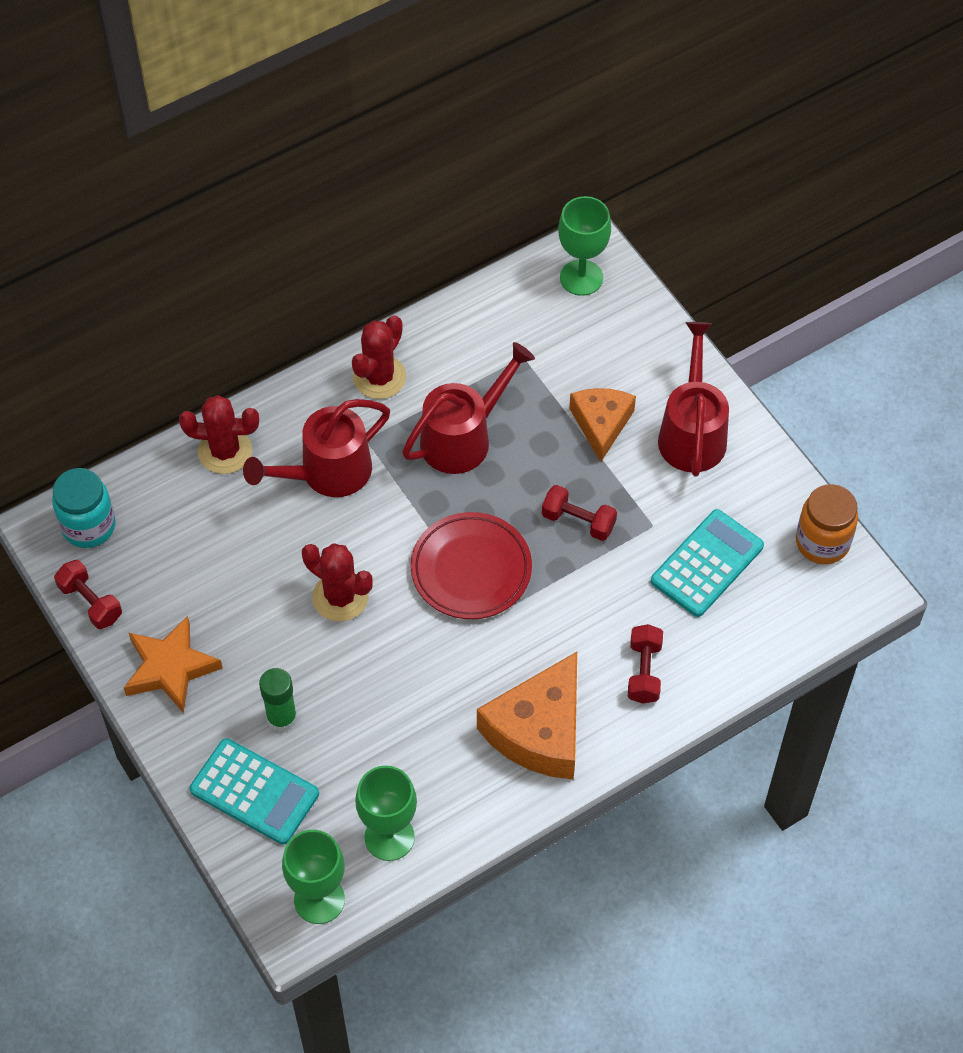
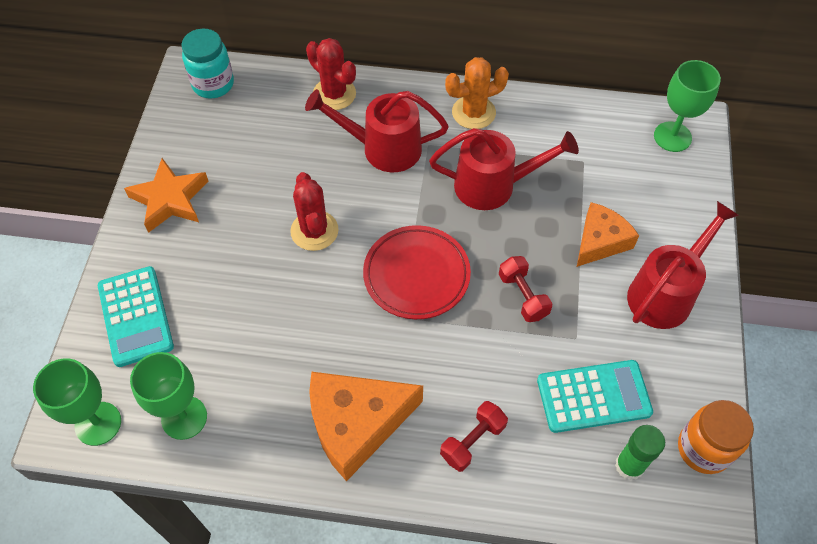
camera: 40 degrees right, 0 degrees up
(90, 602) = (168, 128): red dumbbell -> none
(282, 718) = (200, 281): green glue stick -> green glue stick (629, 465)
(379, 377) = (473, 112): red cactus -> orange cactus

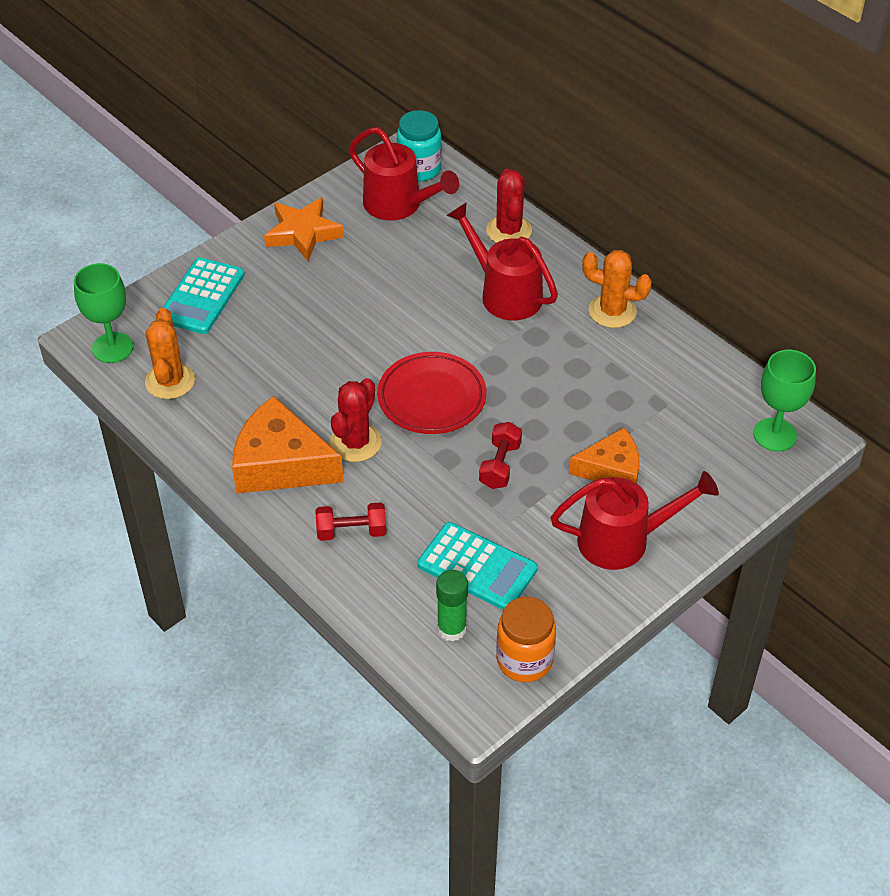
camera: 40 degrees right, 10 degrees down
(184, 417) = (170, 381): green goblet -> orange cactus
(314, 231) = (386, 319): red cactus -> red cactus (355, 443)
(494, 185) = (567, 375): red watering can -> red watering can (399, 205)

